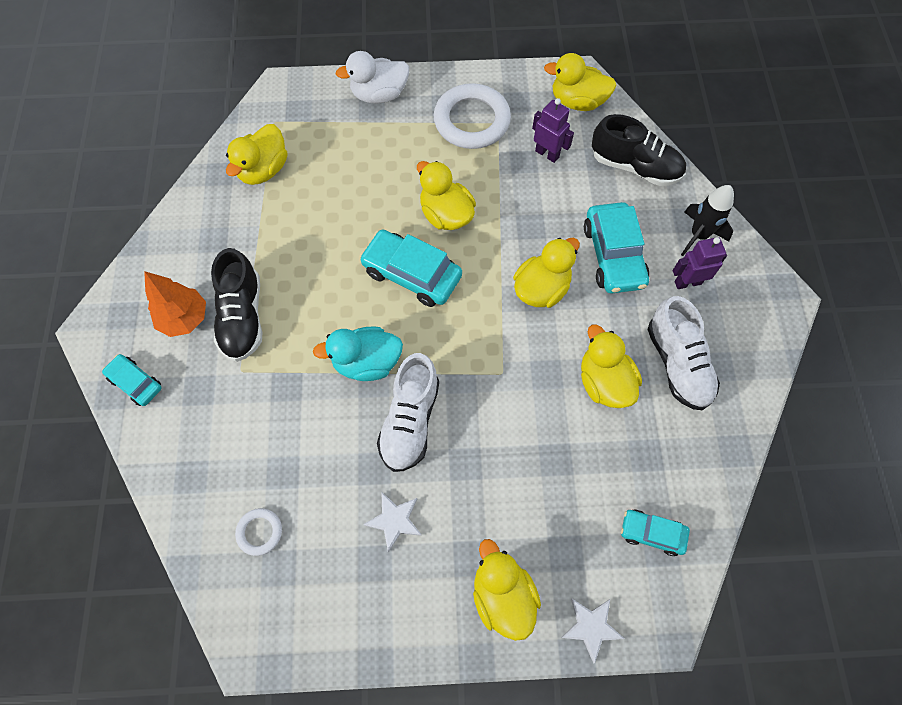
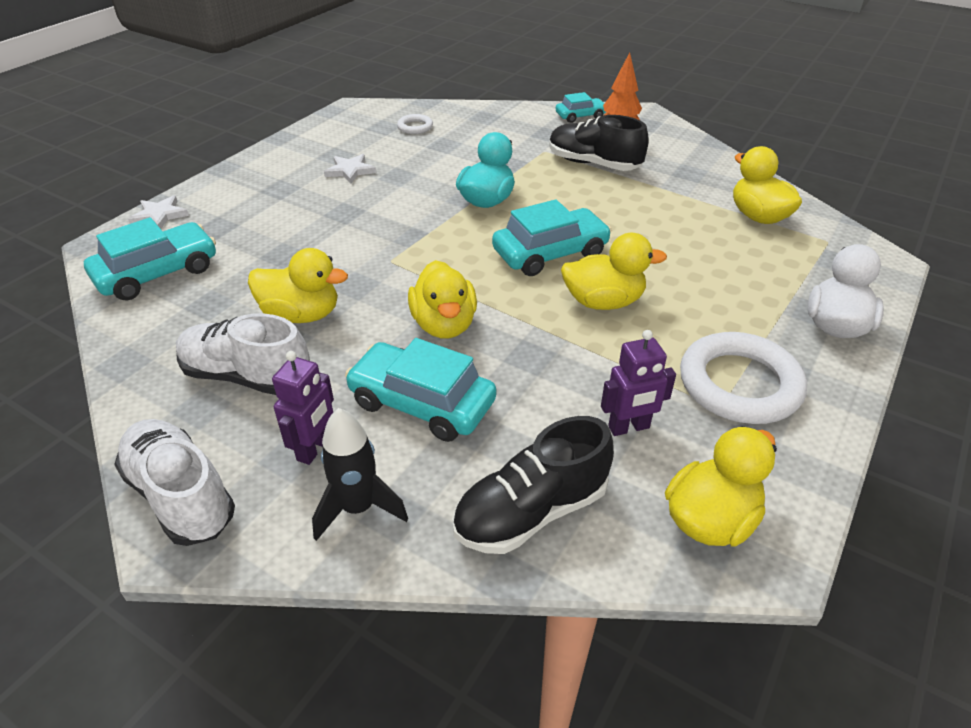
camera: 125 degrees right, 25 degrees down
(410, 421) = (412, 202): white shoe -> white shoe (181, 495)
(502, 595) = (238, 191): yellow duck -> none
(652, 533) = (157, 273): turquoise car -> turquoise car, size x1.74

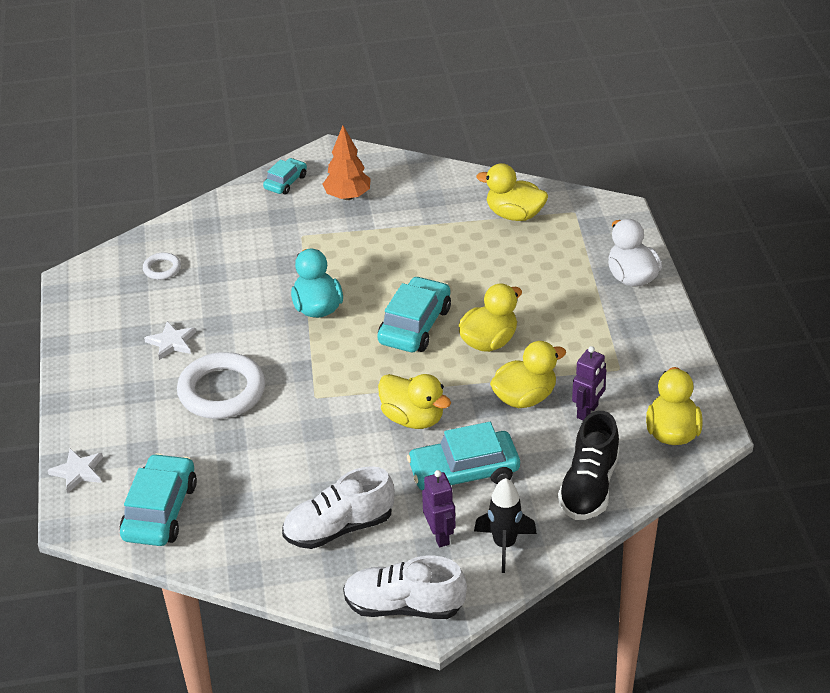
camera: 40 degrees left, 0 degrees up
(301, 315) = (312, 471): yellow duck -> yellow duck (524, 397)
(593, 164) = (353, 228): black shoe -> none
(739, 384) = (617, 349): white ring -> white ring (222, 391)

